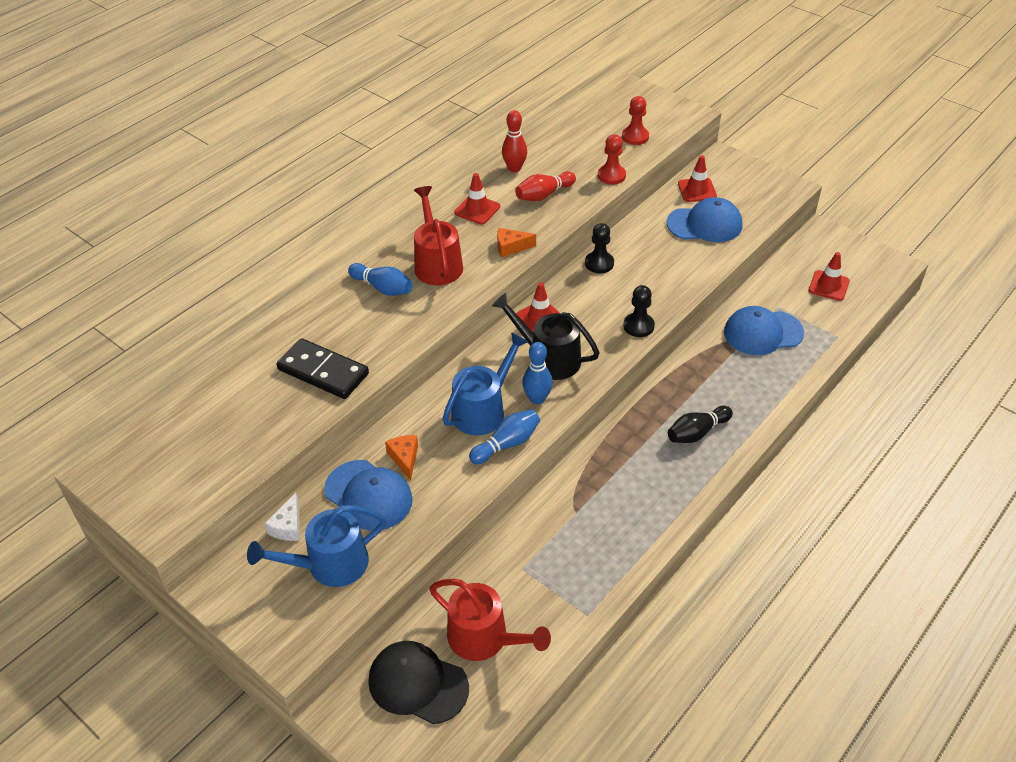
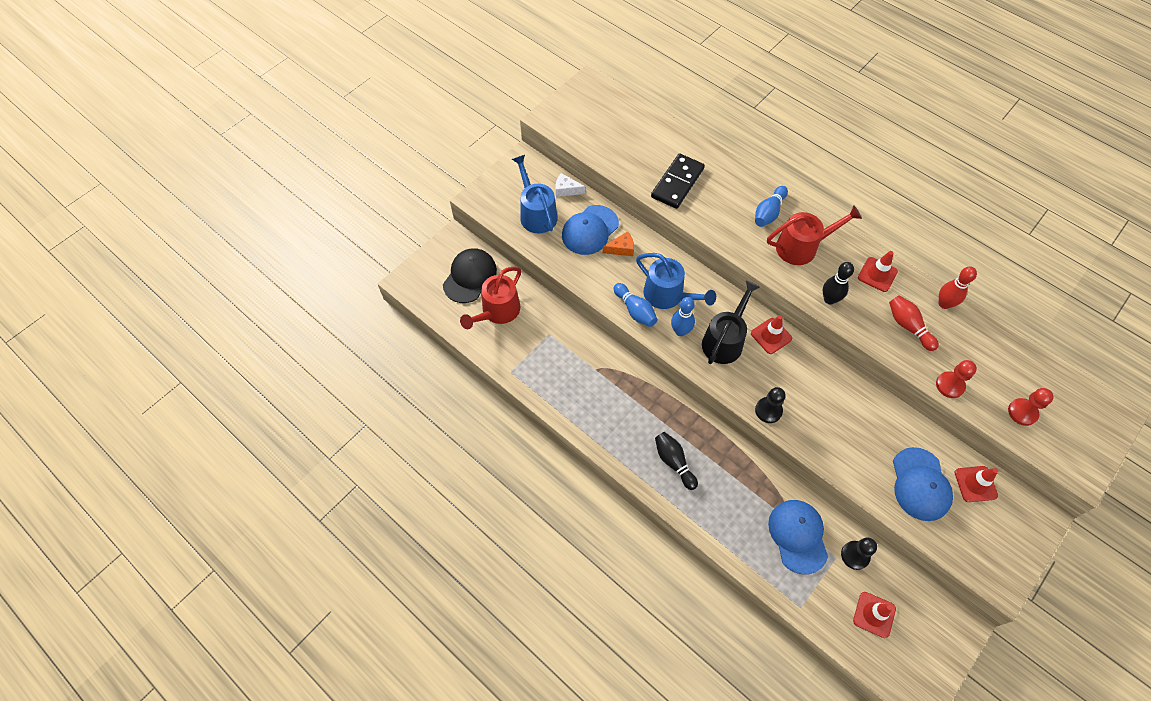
camera: 90 degrees right, 15 degrees up
(511, 247) = (829, 299): orange cheese -> black bowling pin
(599, 263) = (847, 385): black pawn -> black pawn (855, 555)

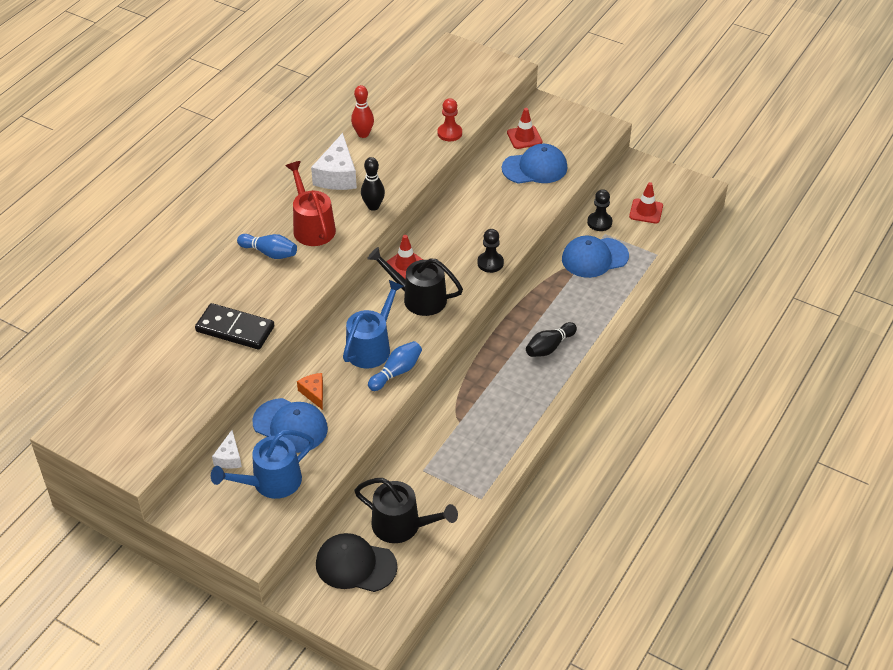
camera: 100 degrees left, 15 degrees down
(497, 311) = (402, 526): red watering can -> black watering can
(680, 331) = (415, 333): blue bowling pin -> none
(877, 274) = (337, 175): red traffic cone -> white cheese
(908, 326) = (393, 156): red bowling pin -> none
(1022, 412) = (465, 95): red pawn -> none

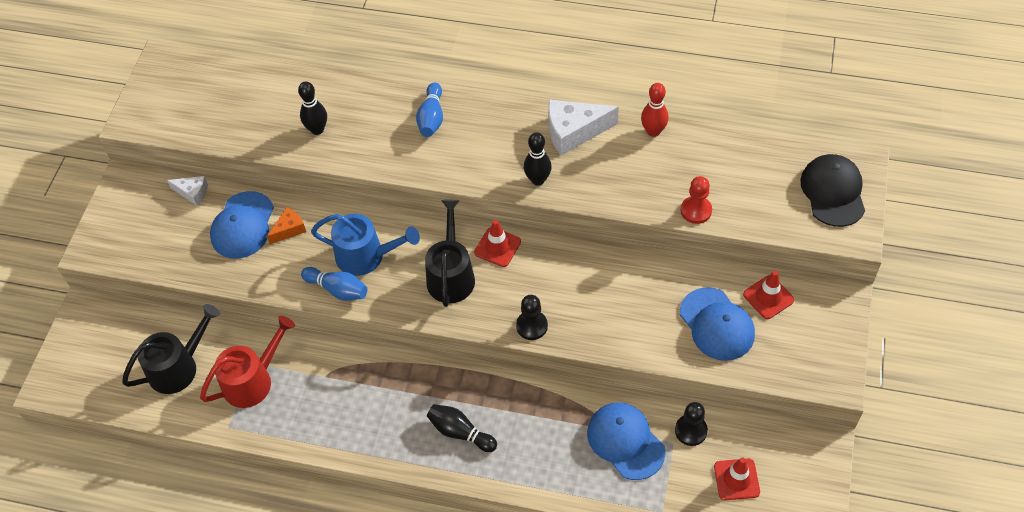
camera: 75 degrees right, 10 degrees up
(229, 457) = (192, 193): white cheese -> white cheese turned 150 degrees counterclockwise
(235, 329) = (317, 129): black domino -> black bowling pin
(271, 482) = (170, 235): blue watering can -> none
(312, 227) = (483, 138): red watering can -> red watering can (252, 380)
(355, 565) = (124, 344): black cap -> black cap (833, 192)
(402, 526) = (178, 367): black watering can -> black watering can turned 135 degrees counterclockwise

